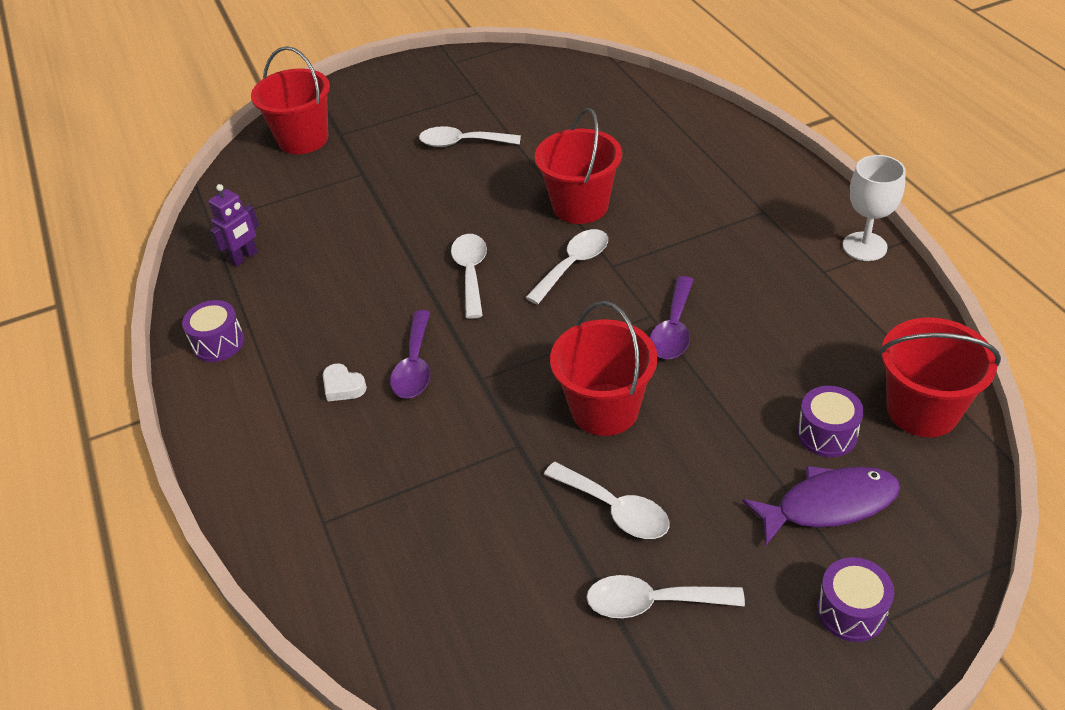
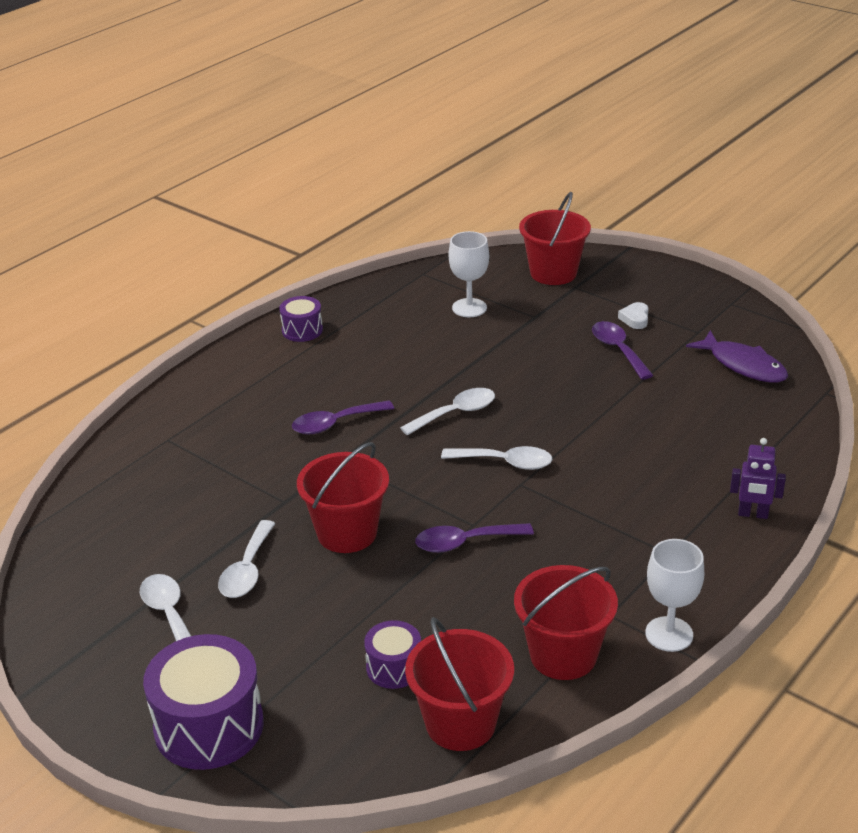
camera: 60 degrees right, 10 degrees down
(244, 257) = (395, 304): purple robot -> purple robot (753, 514)
(304, 209) = (469, 308): none -> white goblet
(343, 386) = (294, 399): white heart -> white heart (635, 319)
(462, 143) = (618, 350): white spoon -> purple spoon
(580, 206) = (586, 441): red bucket -> red bucket (563, 655)
(829, 505) = (313, 687): purple fish -> purple fish (743, 365)
(851, 611) = (209, 726): purple drum -> purple drum, size x1.87

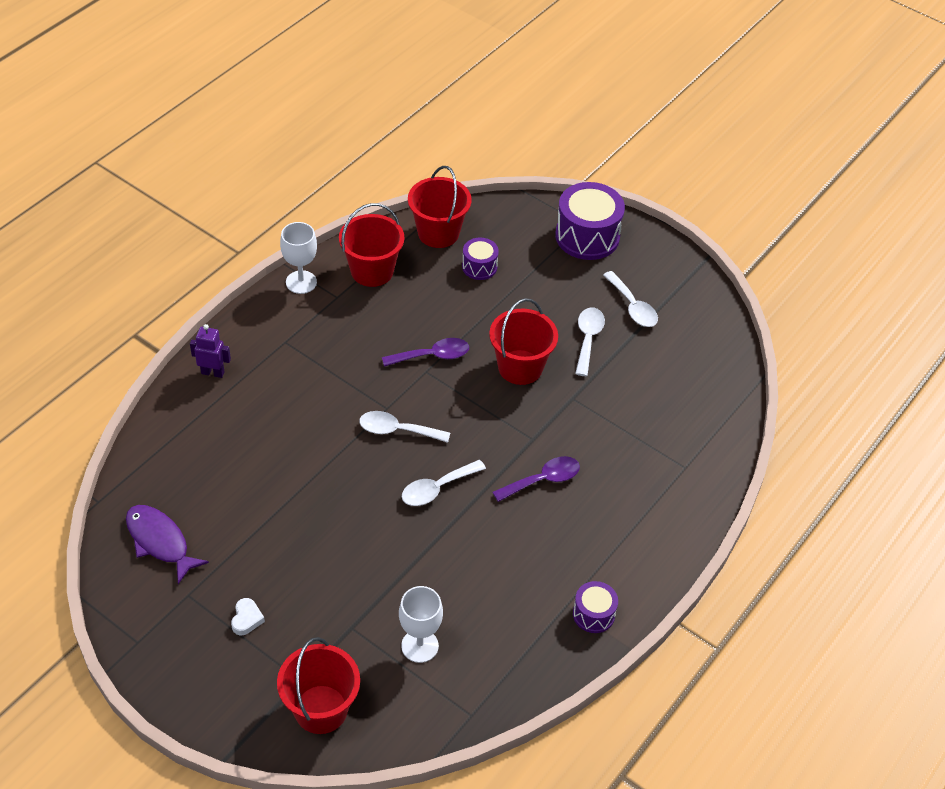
camera: 175 degrees right, 15 degrees up
(618, 350) = (275, 569): purple spoon -> none

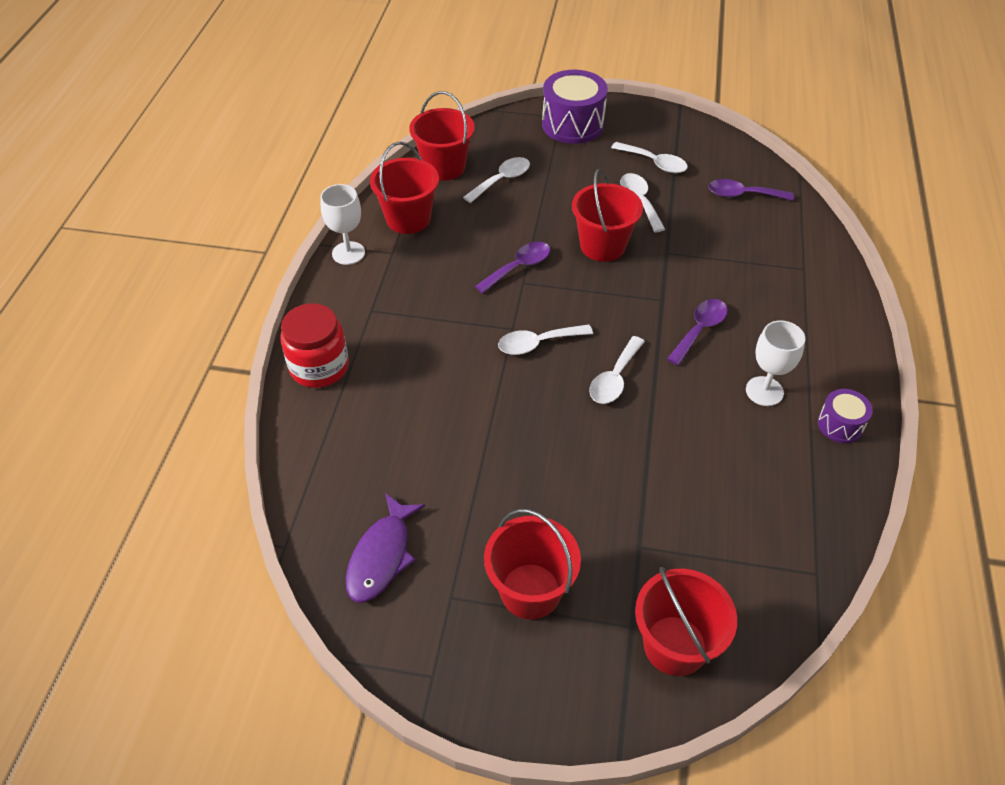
camera: 25 degrees left, 0 degrees up
(160, 541) = (381, 556): purple fish -> purple fish turned 90 degrees counterclockwise
(213, 372) = (319, 367): purple robot -> red jar
(246, 619) = (530, 591): white heart -> red bucket
(420, 646) = (716, 531): white goblet -> white goblet (764, 391)
(479, 267) = (502, 180): purple drum -> white spoon
(689, 373) = (742, 195): none -> purple spoon

